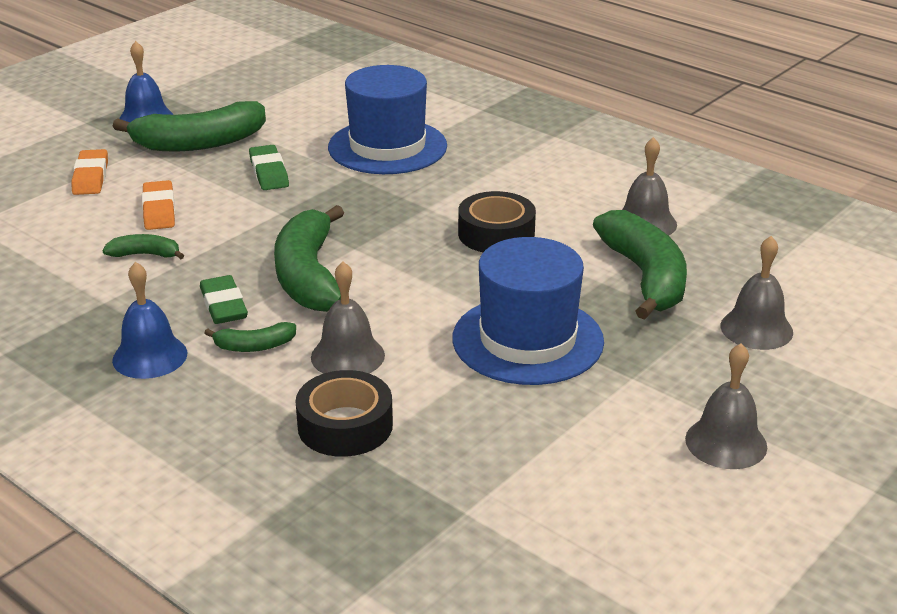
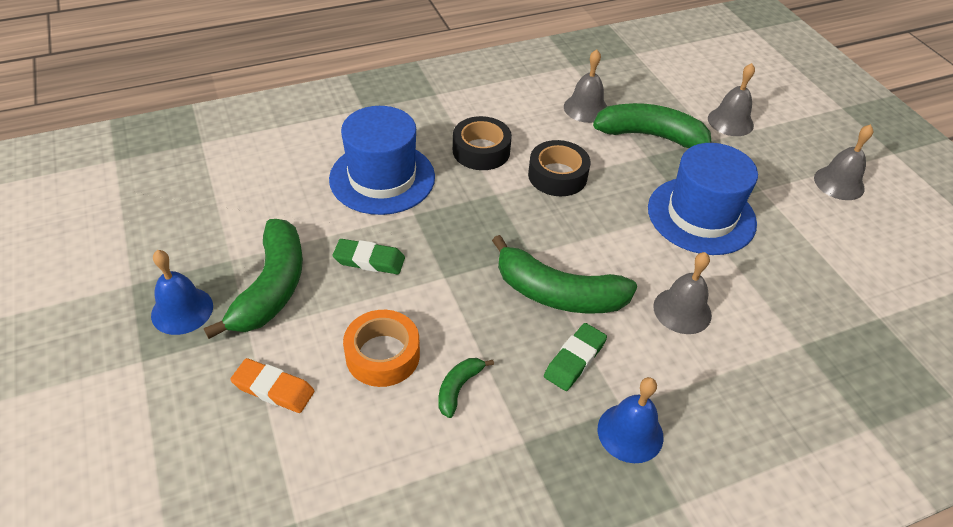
camera: 65 degrees left, 15 degrees up
(159, 210) = (382, 355): orange eraser -> orange tape
(223, 305) = (574, 360): green eraser -> green eraser turned 60 degrees counterclockwise
(254, 346) = (645, 359): green banana -> none
(345, 426) = (769, 342): black tape -> black tape (481, 151)

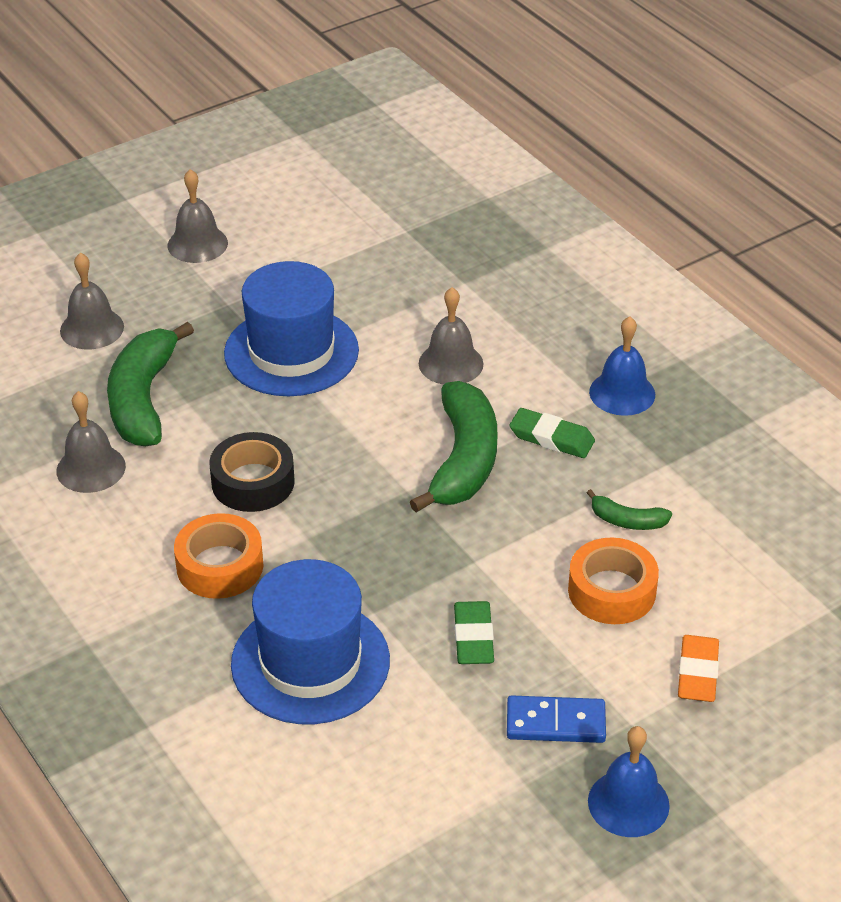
camera: 100 degrees left, 5 degrees down
(272, 287) = (555, 722): green banana -> blue domino
(481, 151) = (220, 566): black tape -> orange tape

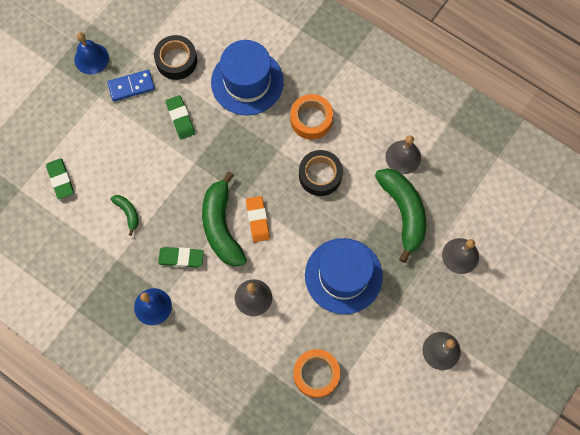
camera: 160 degrees right, 30 degrees up
(441, 744) = (176, 61): none -> black tape
(611, 591) = (125, 166): orange tape -> orange tape (316, 374)
(627, 521) = (128, 213): green banana -> green banana turned 60 degrees clockwise
(697, 673) = (75, 132): orange eraser -> orange eraser (257, 220)
(745, 603) = (60, 179): none -> green eraser

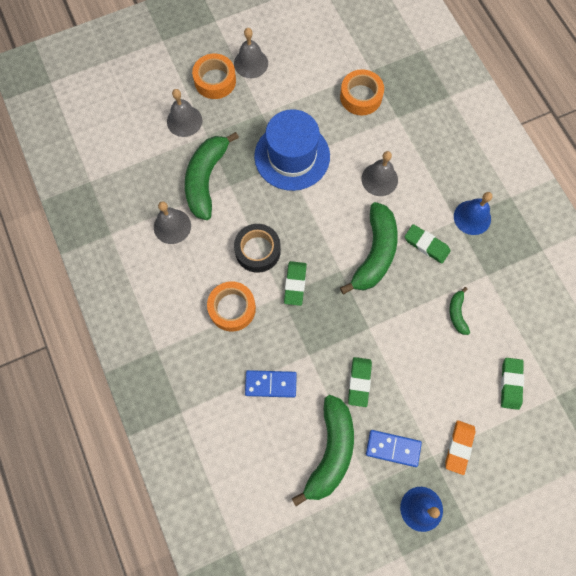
camera: 150 degrees left, 0 degrees up
(176, 61) = (330, 451): black tape -> green banana
(247, 82) = (270, 384): blue hat -> blue domino
(257, 220) = (338, 241): orange eraser -> orange eraser (459, 447)
(273, 165) = (295, 284): none -> green eraser
(461, 312) = (215, 81): none -> orange tape

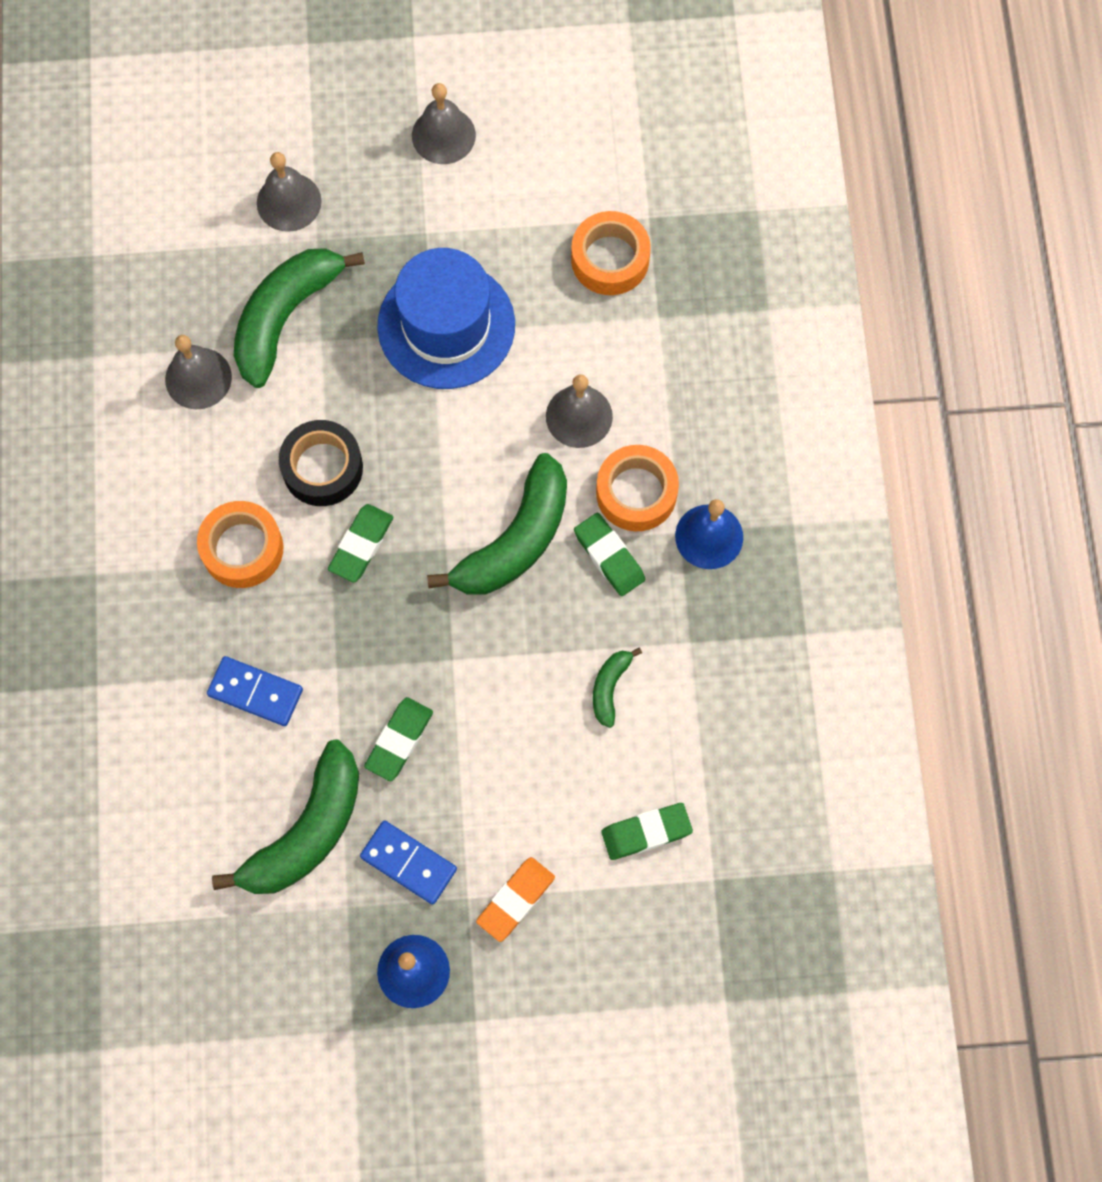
camera: 20 degrees right, 0 degrees up
(215, 81) = (369, 147): orange tape -> orange tape (636, 493)
(510, 384) = (646, 832): green eraser -> green eraser turned 45 degrees clockwise

